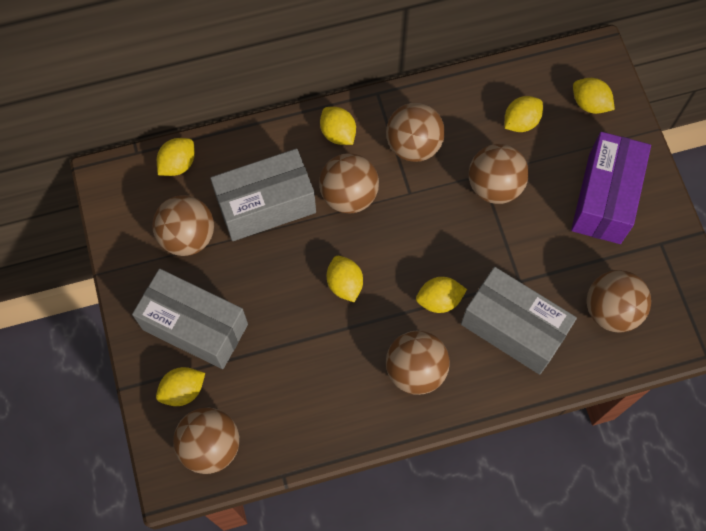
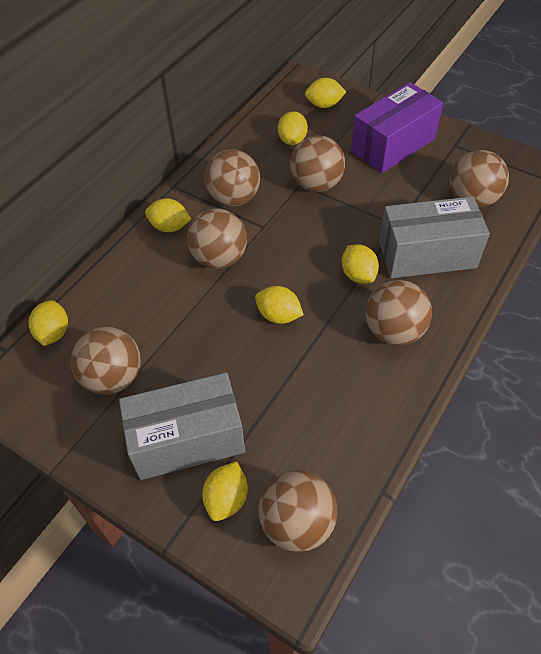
camera: 40 degrees left, 15 degrees down
(266, 205) = (160, 309): grey box -> none
(439, 300) = (358, 275): yellow lemon -> yellow lemon turned 60 degrees counterclockwise
(604, 198) = (393, 145): purple box -> purple box turned 75 degrees clockwise

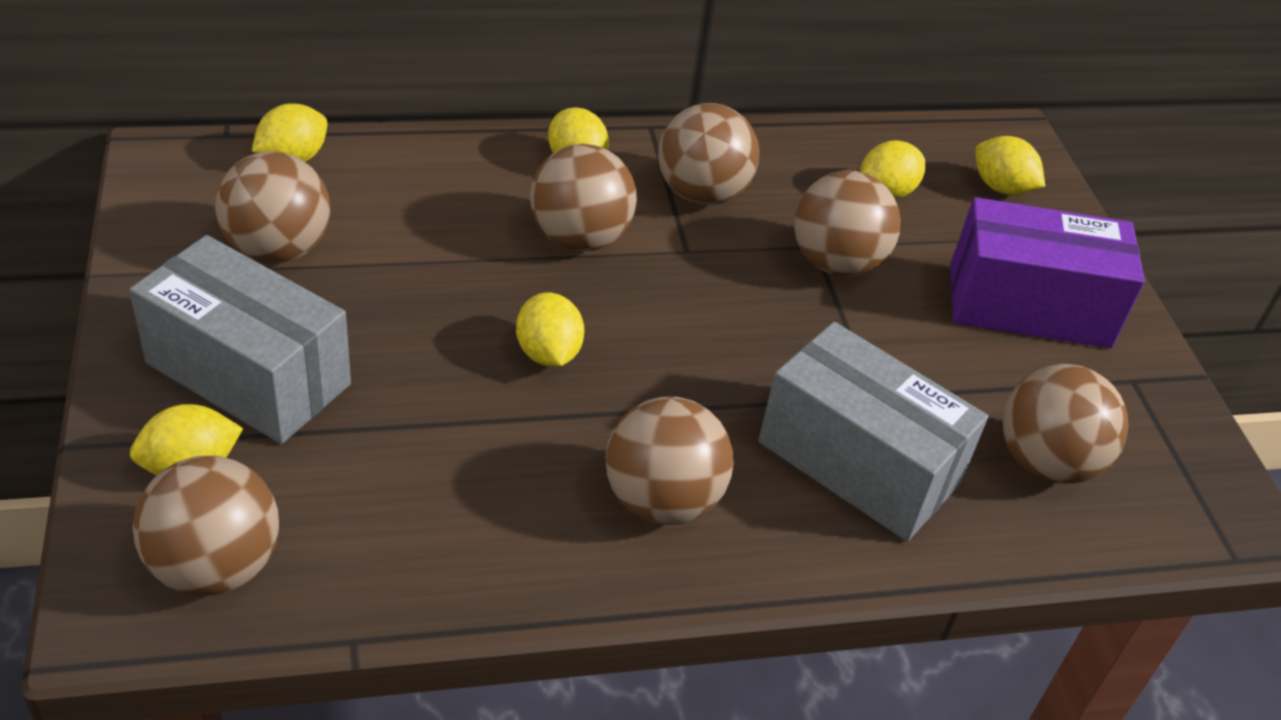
camera: 40 degrees right, 10 degrees down
(358, 275) = (721, 401): yellow lemon -> none

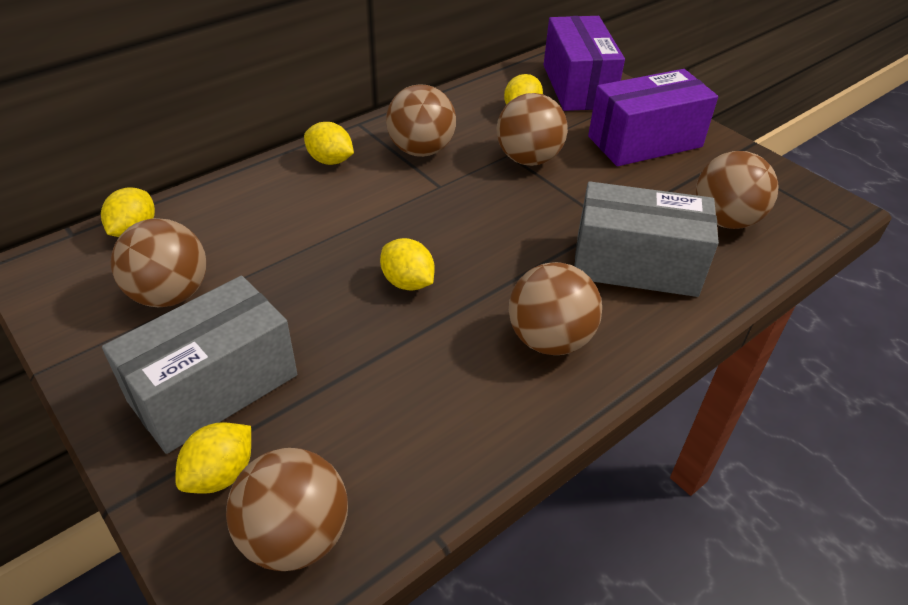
camera: 25 degrees left, 0 degrees up
(248, 374) = (214, 388): grey box -> grey box turned 45 degrees counterclockwise
(579, 238) = (369, 204): brown ball -> none
(1001, 188) = (578, 86): yellow lemon -> purple box

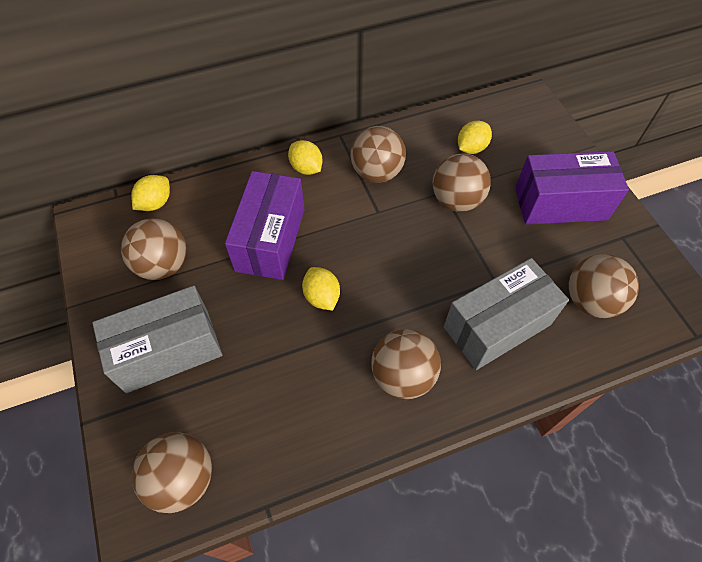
camera: 20 degrees right, 15 degrees up
(221, 474) = (153, 418): yellow lemon -> none
(578, 86) = (529, 130): purple box -> purple box (270, 239)
(635, 265) = (497, 326): grey box -> grey box turned 60 degrees counterclockwise

